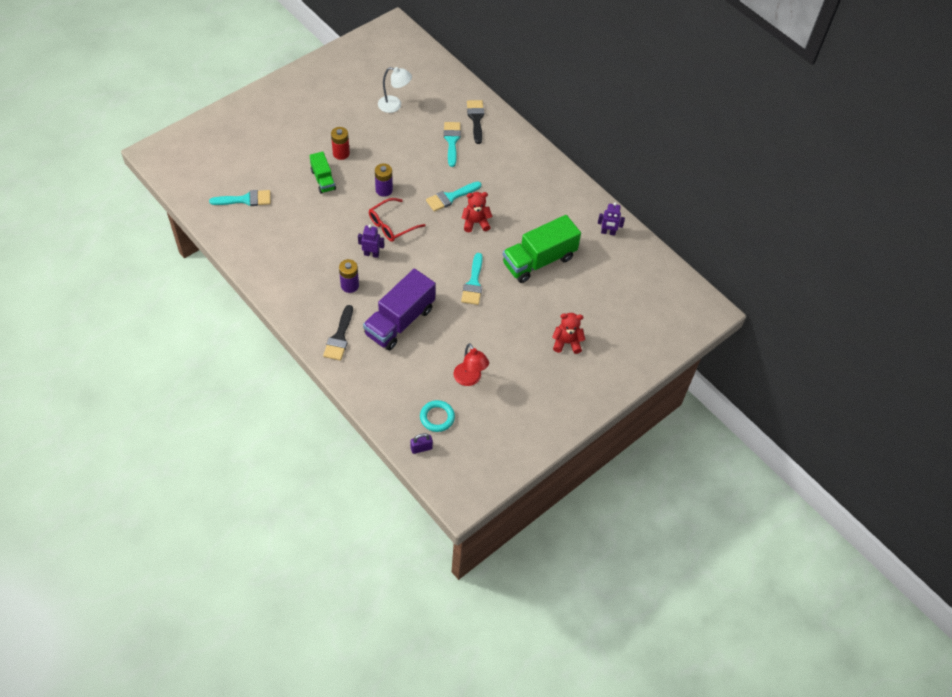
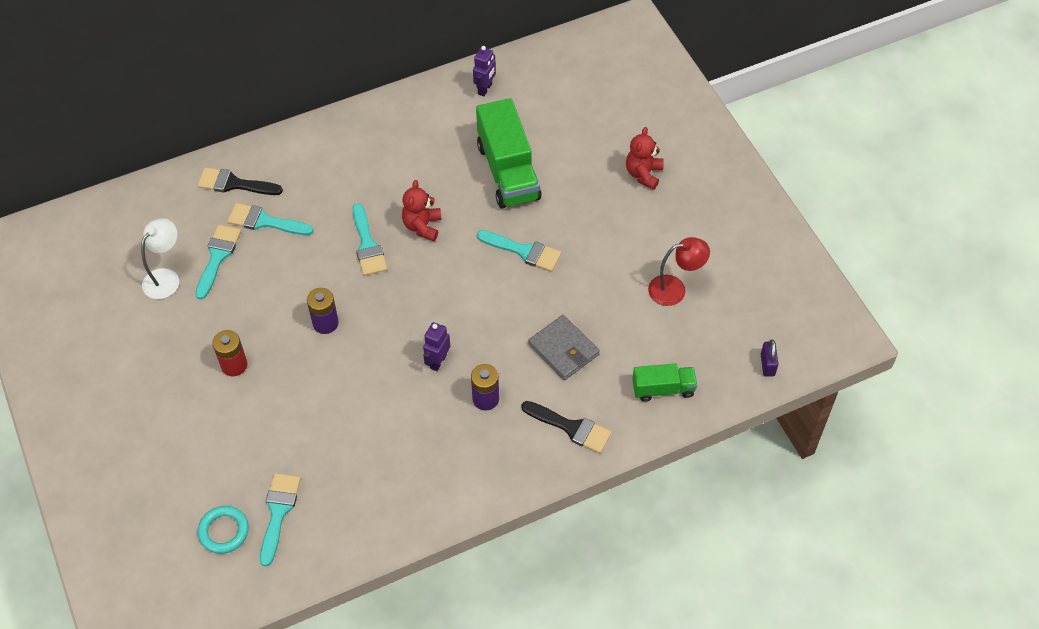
camera: 70 degrees left, 0 degrees up
(323, 180) = (277, 398): green truck -> green truck (663, 389)
(392, 225) = (393, 326): red glasses -> none
(399, 321) = (563, 349): purple truck -> grey wallet
(417, 125) = (217, 257): none -> turquoise brush
(437, 417) = (725, 338): turquoise ring -> turquoise ring (224, 531)

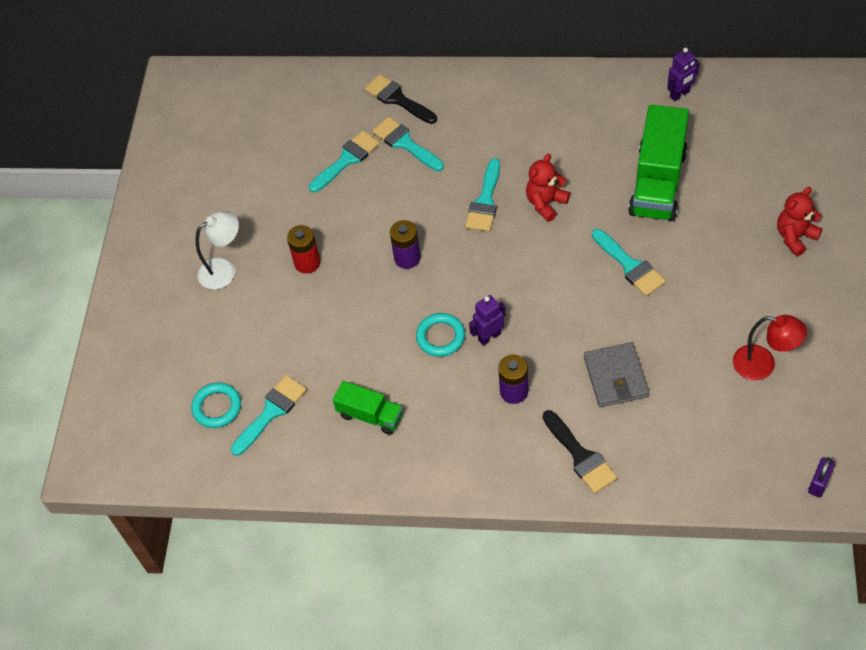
camera: 35 degrees right, 0 degrees up
(166, 277) = (293, 161): white lamp -> white lamp (224, 269)
(395, 379) = (440, 337): none -> turquoise ring
(663, 389) = (694, 459): green truck -> green truck (370, 415)

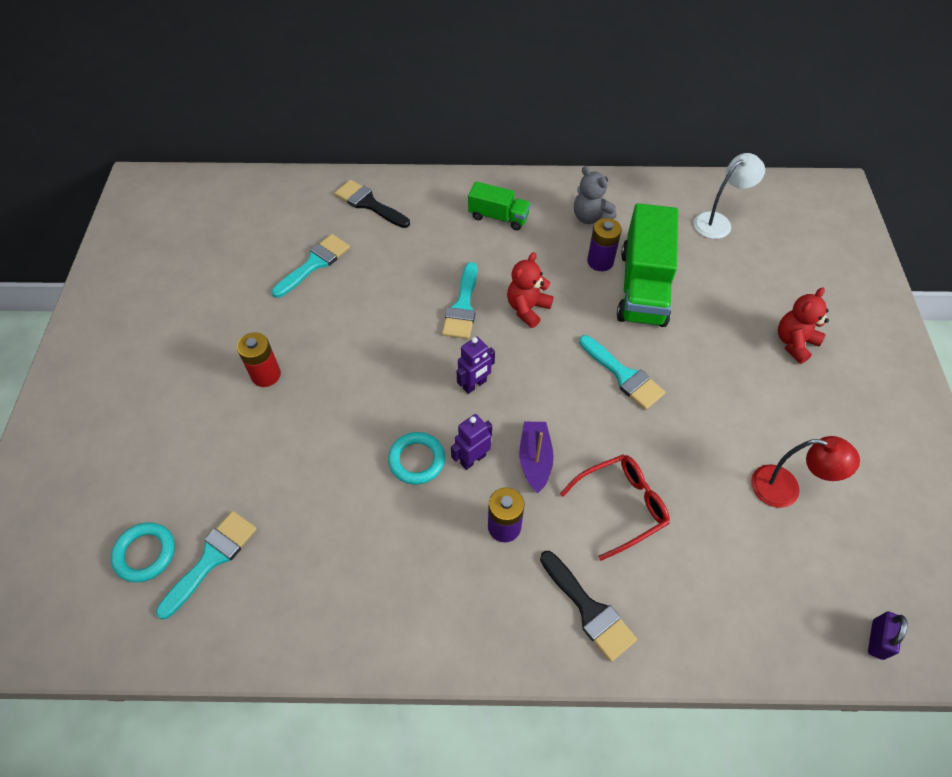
camera: 10 degrees left, 0 degrees up
(224, 269) = (170, 383): white lamp -> white lamp (718, 222)
(370, 415) = (333, 561): green truck -> green truck (498, 217)
(405, 143) = (376, 247): turquoise brush -> none
(407, 258) = (378, 369): purple battery -> purple battery (600, 261)
(544, 338) = (535, 460): none -> purple boat
(613, 112) = (590, 217): none -> grey teddy bear
(615, 377) = (621, 506): grey wallet -> red glasses
(680, 94) = (654, 201): purple robot -> purple robot (475, 385)

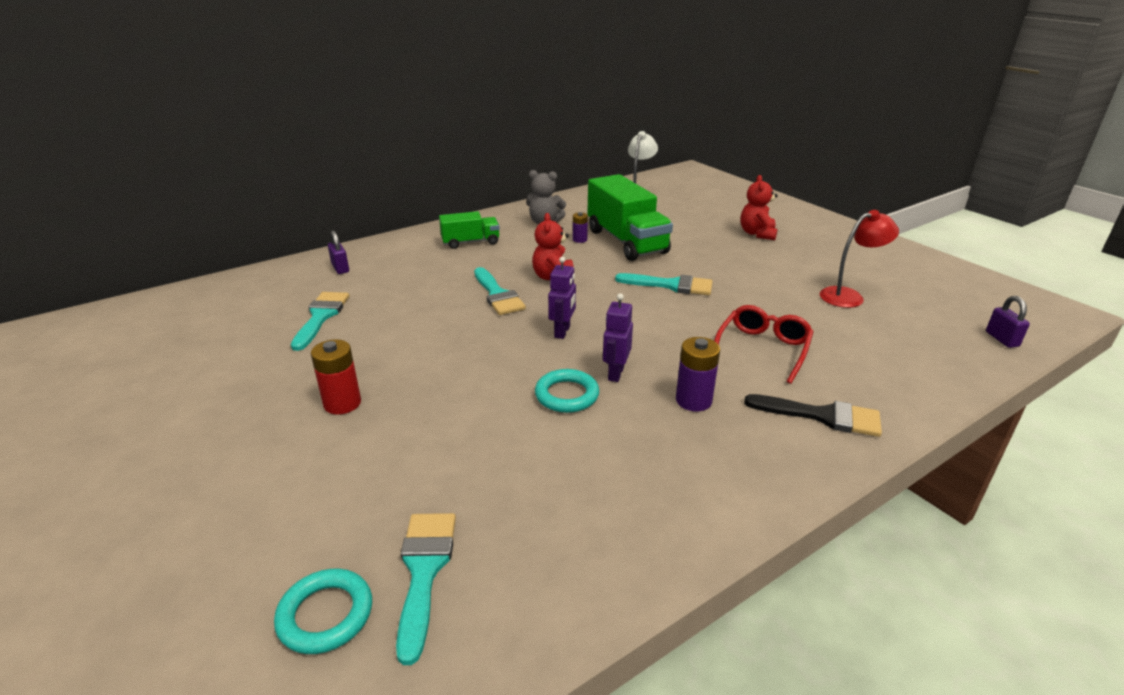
camera: 35 degrees left, 25 degrees down
(369, 204) = (340, 268): black brush -> purple padlock
(535, 460) = (666, 352): purple boat -> none
(600, 261) = (579, 240): purple battery -> purple battery, size x0.61

